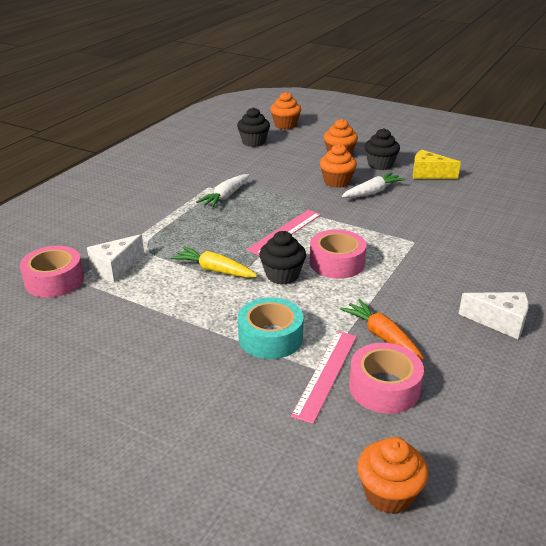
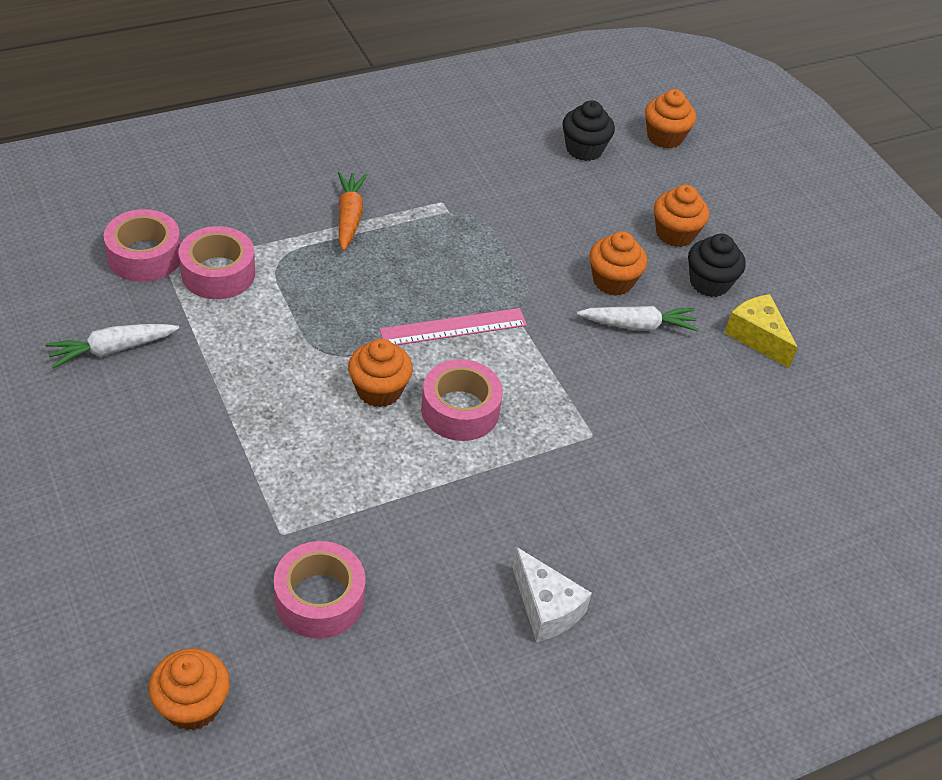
camera: 30 degrees right, 15 degrees up
(115, 268) = (218, 273): white cheese -> pink tape
(214, 270) = (315, 338): yellow carrot -> none
(226, 196) = (445, 230): white carrot -> white carrot (112, 349)
(270, 337) = (276, 465): turquoise tape -> none
(282, 275) = (379, 390): black cupcake -> orange cupcake
(326, 374) = (282, 544): pink ruler -> none
(382, 336) = (391, 539): orange carrot -> orange carrot (349, 217)

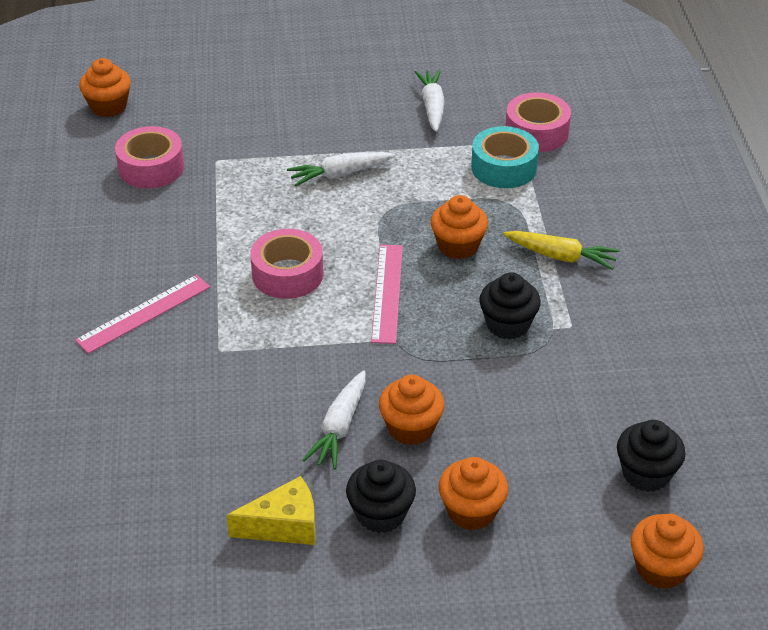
camera: 115 degrees right, 5 degrees down
(218, 273) = (504, 167): pink tape -> turquoise tape
(273, 405) = (340, 174): none -> white carrot
(349, 217) = (560, 256): orange carrot -> yellow carrot
(379, 390) = (331, 232): orange cupcake -> orange cupcake (458, 246)
(458, 240) = (507, 324): none -> black cupcake
(546, 608) = (72, 274): white cheese -> none
(574, 515) = (144, 313): none -> pink ruler

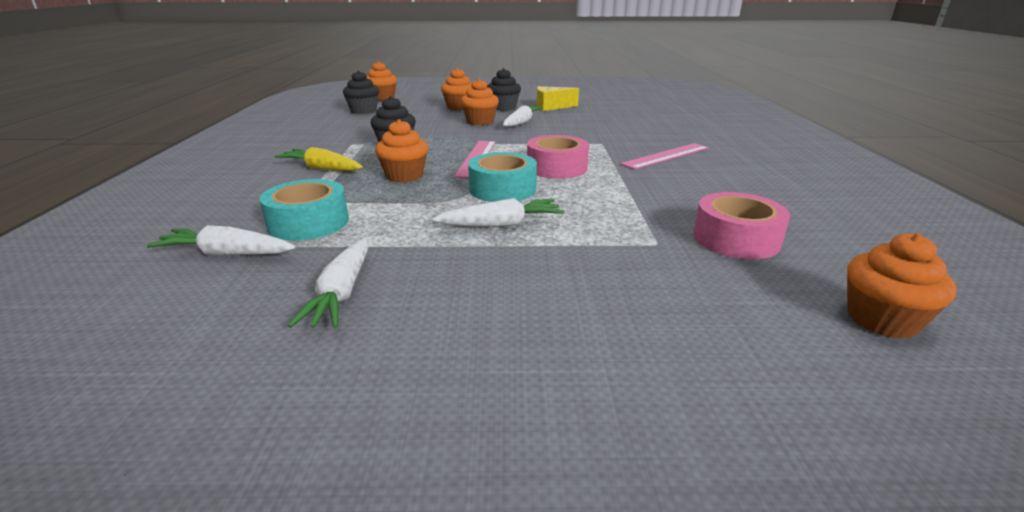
camera: 175 degrees left, 15 degrees down
(346, 226) = (502, 189): none -> turquoise tape
(536, 132) = (227, 254): pink tape -> white carrot

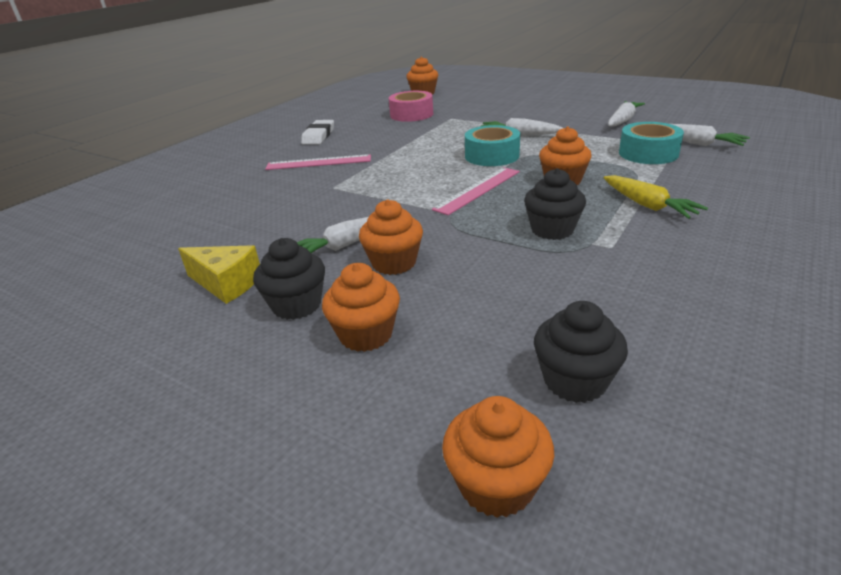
camera: 145 degrees left, 5 degrees up
(556, 168) = (424, 167): pink tape -> none
(755, 180) = (318, 136): none -> white eraser

